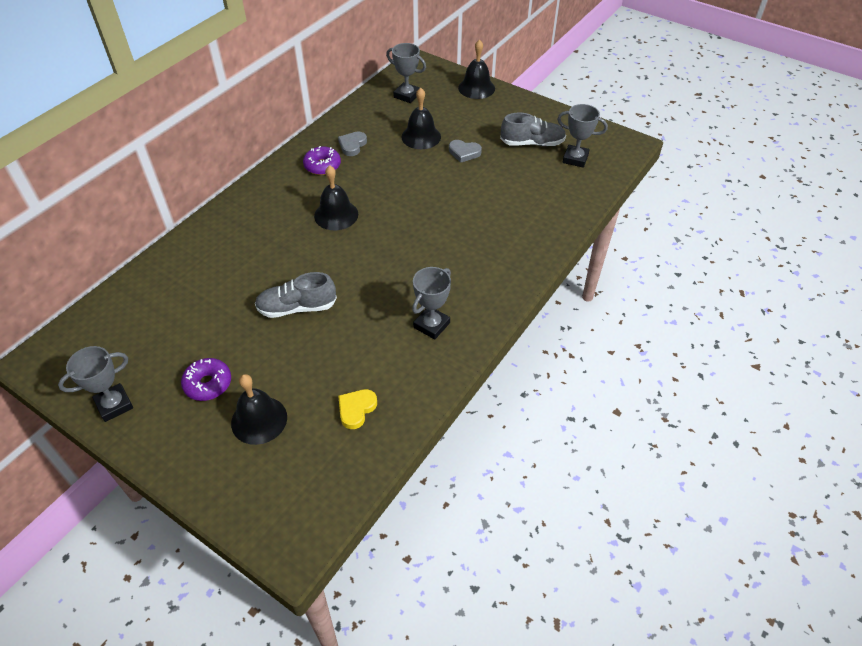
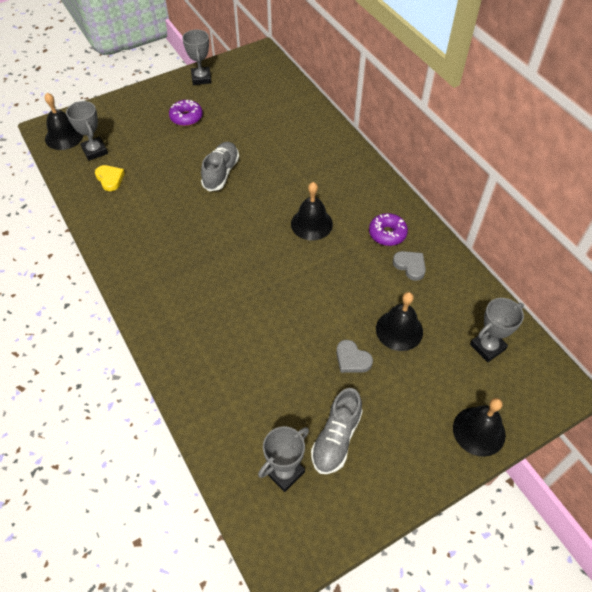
camera: 115 degrees right, 5 degrees up
(259, 420) = (140, 133): black bell -> black bell (64, 136)
(431, 325) = (147, 243): grey trophy -> grey trophy (95, 151)
(464, 152) = (352, 359): grey heart -> grey heart turned 90 degrees counterclockwise

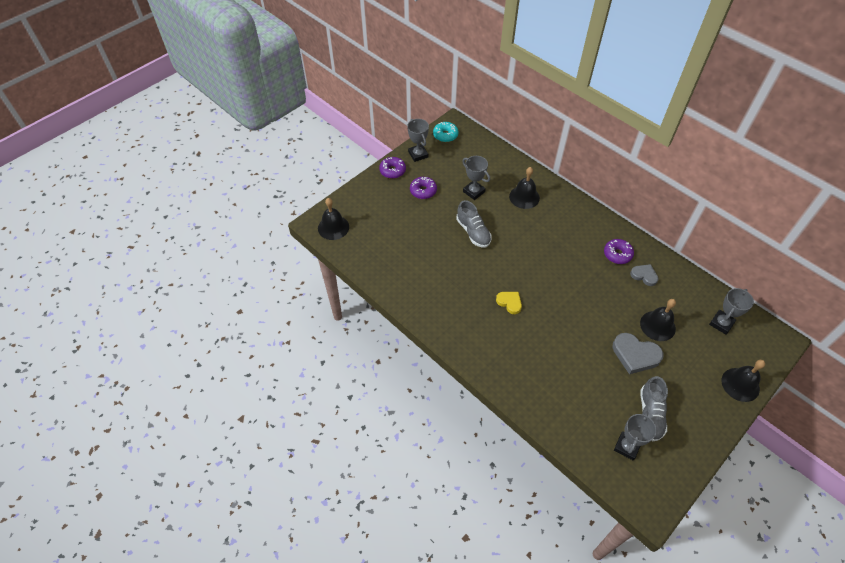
camera: 15 degrees left, 0 degrees up
(95, 151) = (365, 234): grey trophy -> grey trophy (474, 192)
(110, 179) = (389, 255): yellow heart -> yellow heart (509, 302)
(163, 90) = (392, 171): none -> purple donut
(221, 173) = (473, 232): grey shoe -> grey shoe turned 150 degrees clockwise
(244, 63) = (445, 135): none -> turquoise donut
(311, 224) = (560, 258): black bell -> black bell (524, 197)
(352, 359) = (635, 355): grey heart -> grey heart, size x1.65

